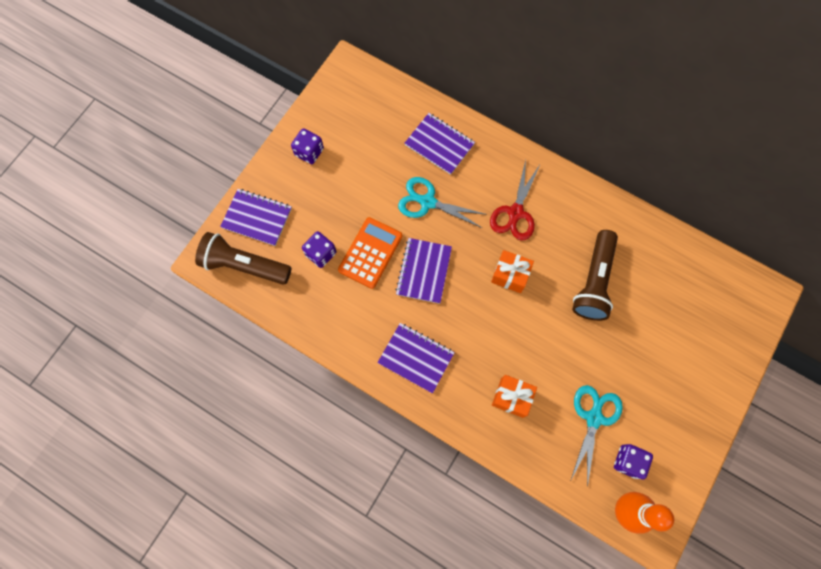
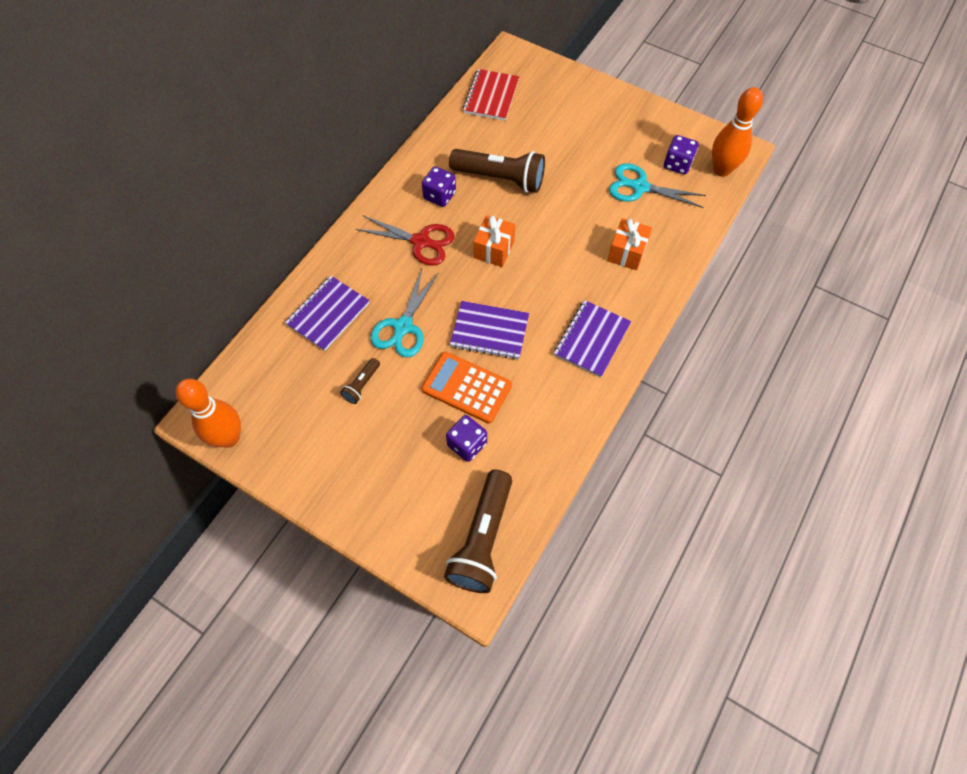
camera: 90 degrees left, 10 degrees down
(257, 218) = (415, 527): purple notebook -> none
(309, 152) = (323, 464): purple dice -> purple dice (439, 196)
(332, 88) = (229, 438): none -> orange bowling pin
(374, 174) = (362, 385): none -> brown flashlight
(702, 273) = (491, 96): none -> red notebook

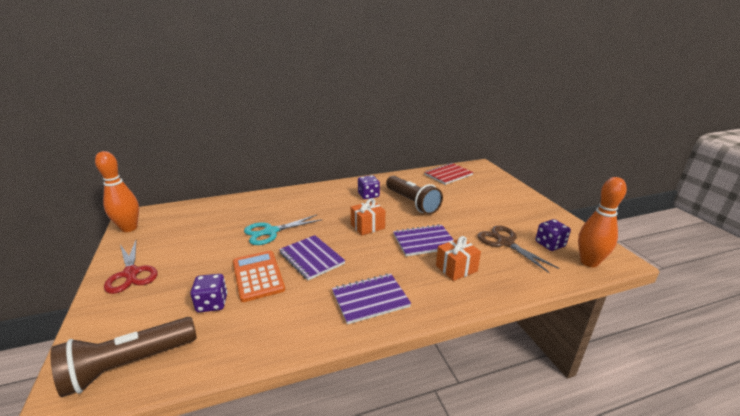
camera: 40 degrees right, 35 degrees down
(328, 314) = (247, 210): purple notebook -> purple notebook (424, 241)
(362, 385) = (212, 243): brown flashlight -> none
(420, 242) = (332, 206): red scissors -> red scissors (131, 273)
(640, 187) = (505, 243): turquoise scissors -> brown scissors

